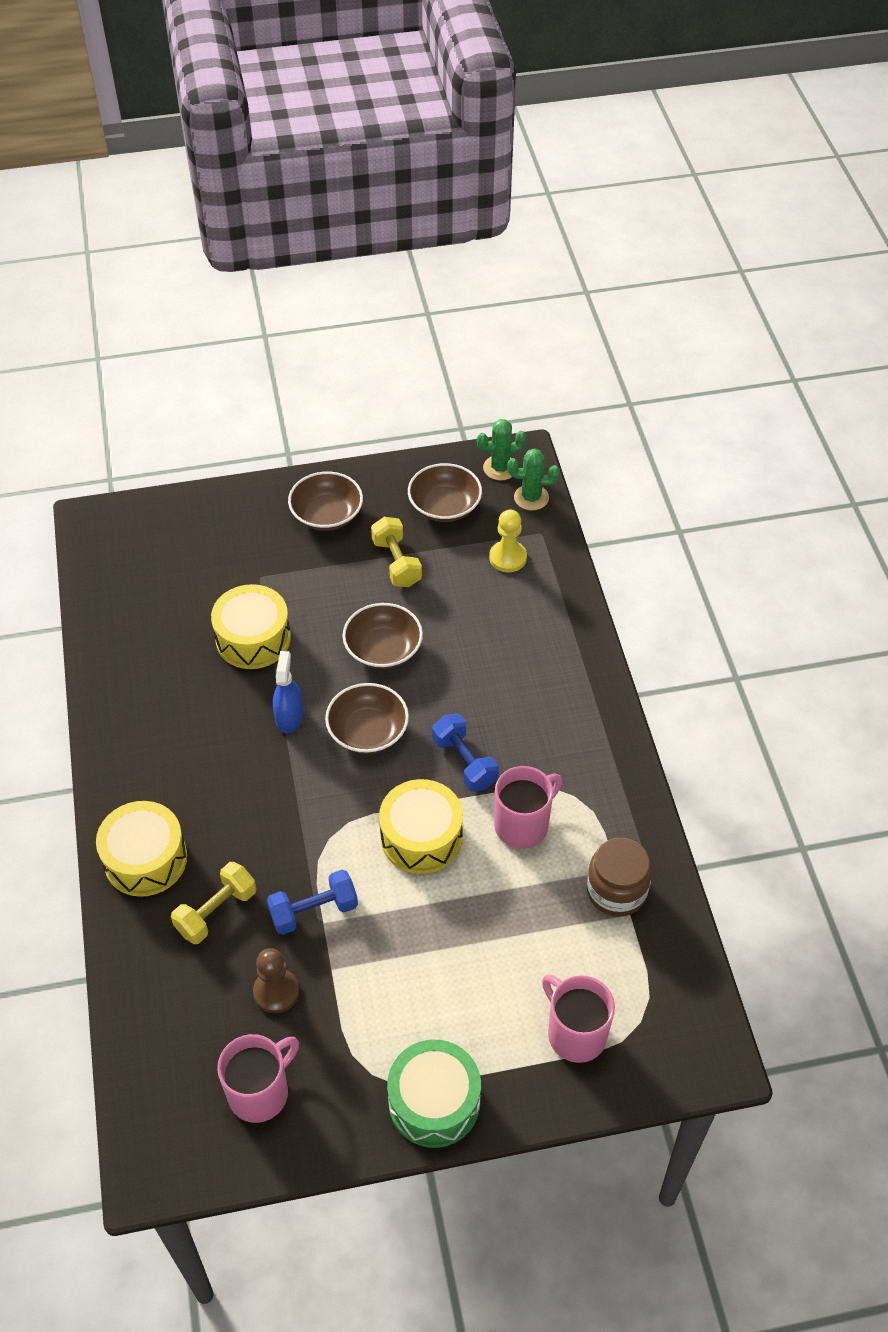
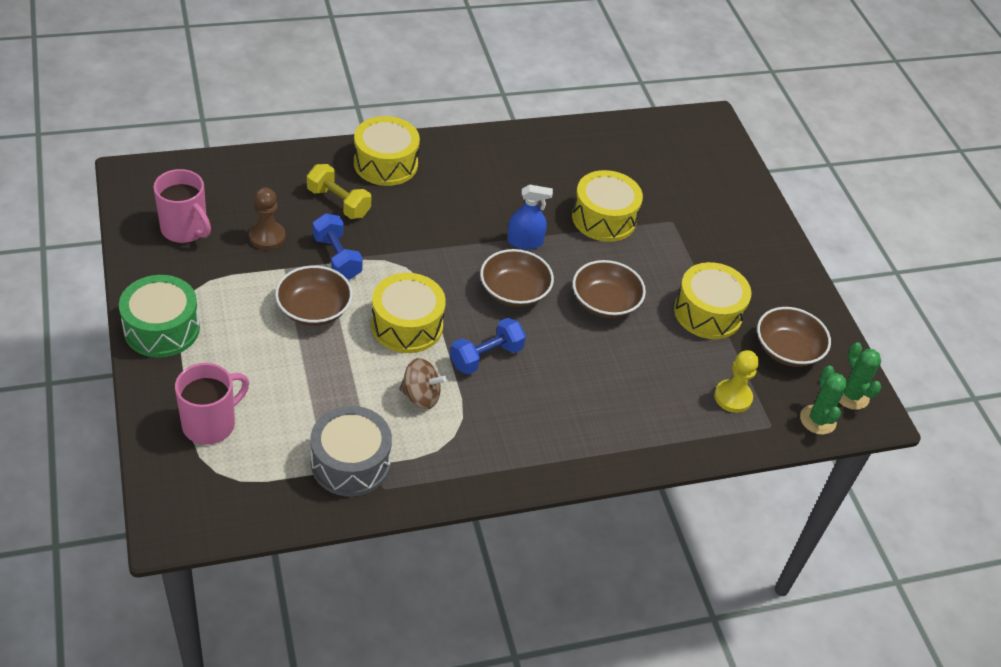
camera: 80 degrees right, 5 degrees down
(327, 514) = (754, 264): brown bowl -> brown bowl (314, 309)
(396, 563) = (708, 313): yellow dumbbell -> yellow drum
(523, 825) = (421, 396): pink mug -> brown spinning top
(616, 891) = (350, 463): brown jar -> grey drum

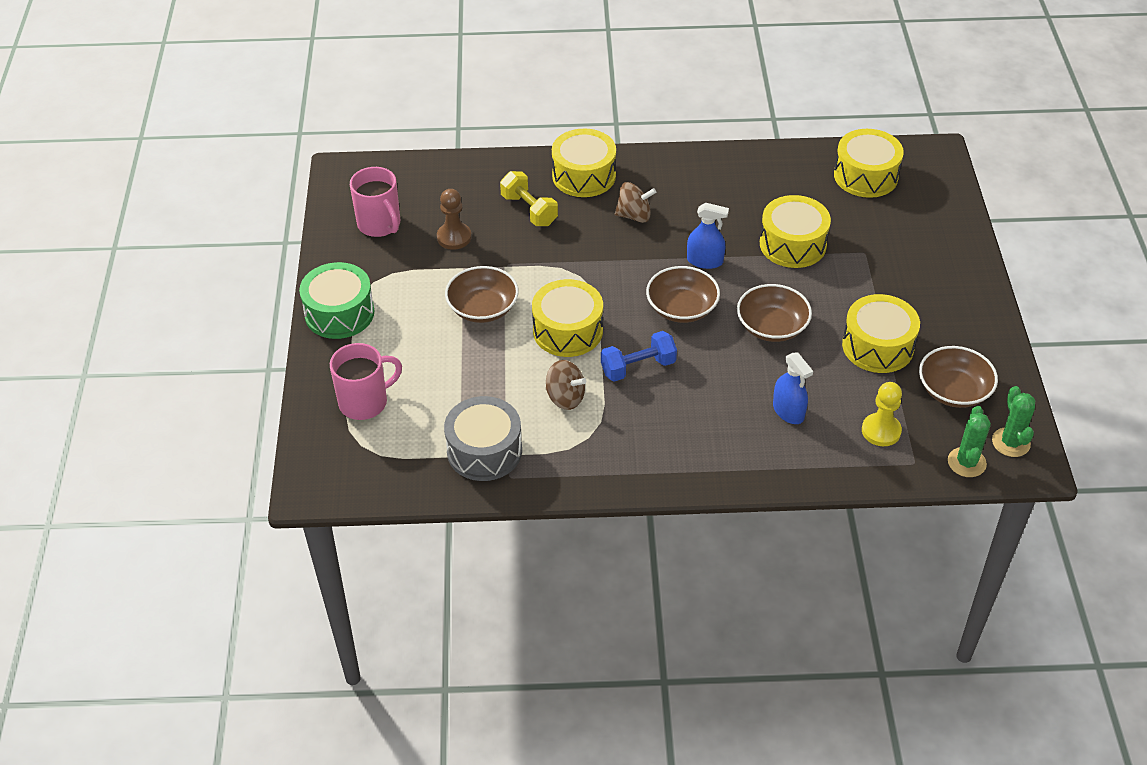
camera: 20 degrees right, 0 degrees up
(337, 258) = (515, 262): blue dumbbell -> none
(445, 201) = (634, 215): none -> brown spinning top
(642, 387) = (788, 411): none -> blue spray bottle
(654, 146) = (865, 176): none -> yellow drum

